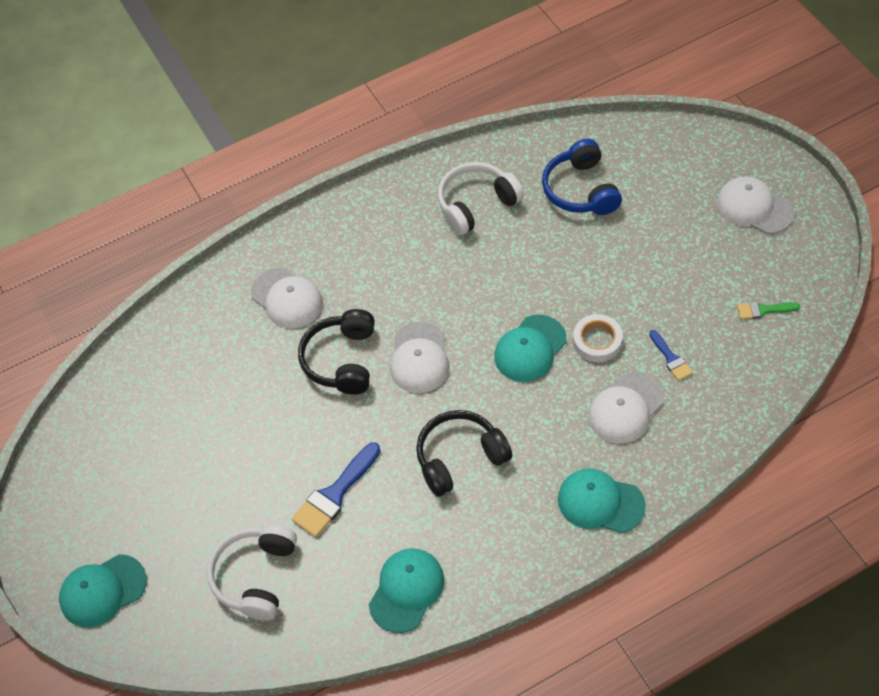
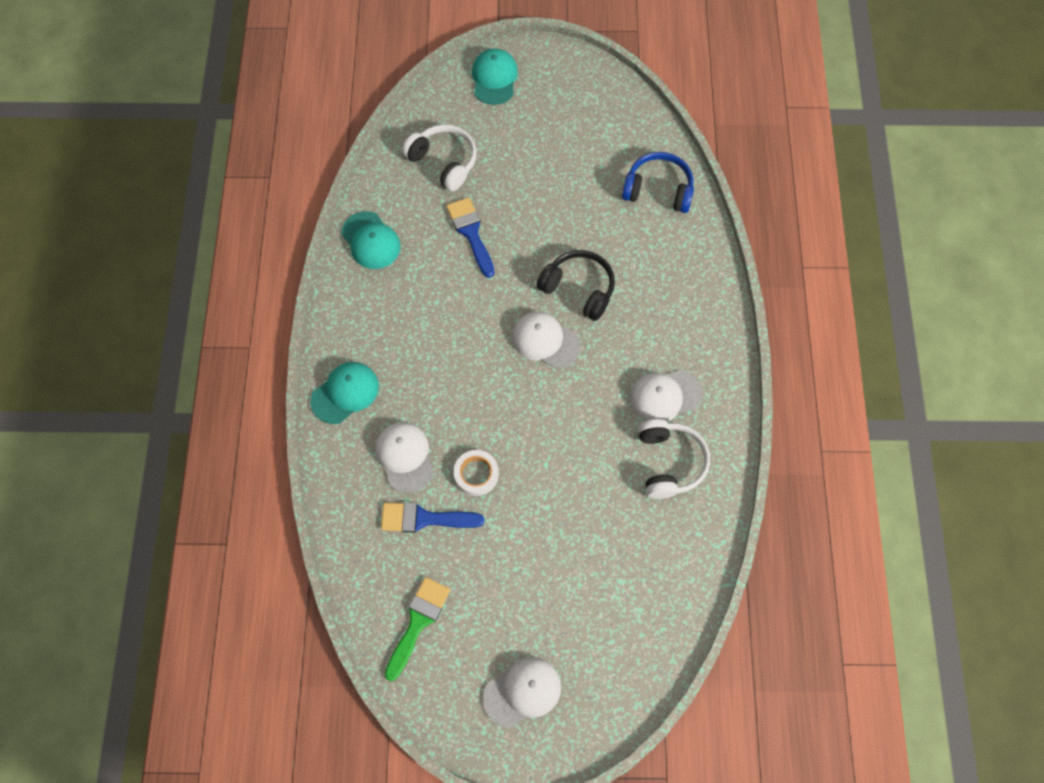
camera: 115 degrees right, 10 degrees up
(287, 298) = (660, 279): white cap -> white cap (665, 396)
(460, 458) = (444, 323): black headphones -> none
(530, 349) = (502, 421): turquoise cap -> none
(580, 190) = (633, 556): blue headphones -> blue headphones (658, 190)
(671, 358) = (424, 518): blue brush -> blue brush, size x1.78
(763, 310) = (418, 622): green brush -> green brush, size x1.78

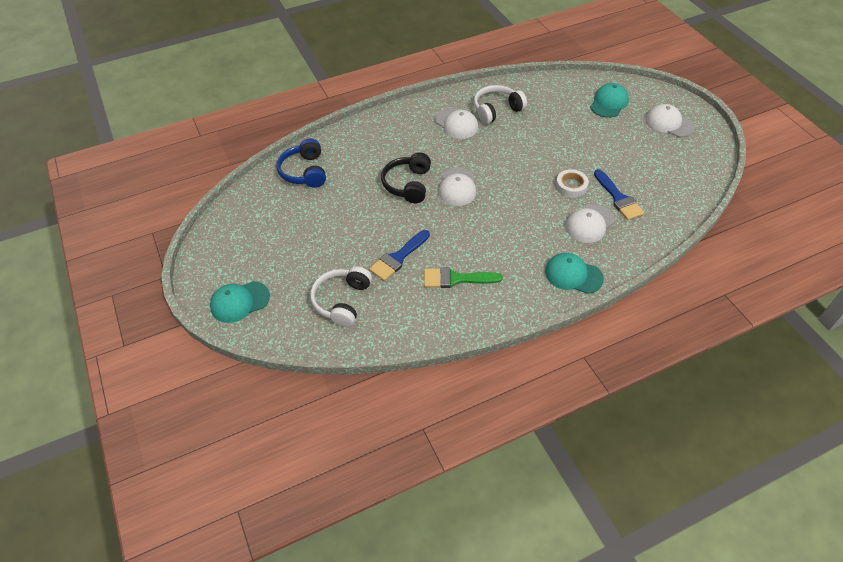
camera: 115 degrees left, 15 degrees down
(371, 240) = (442, 317): turquoise cap -> turquoise cap (609, 103)
(418, 622) = (677, 176): green brush -> green brush (456, 279)

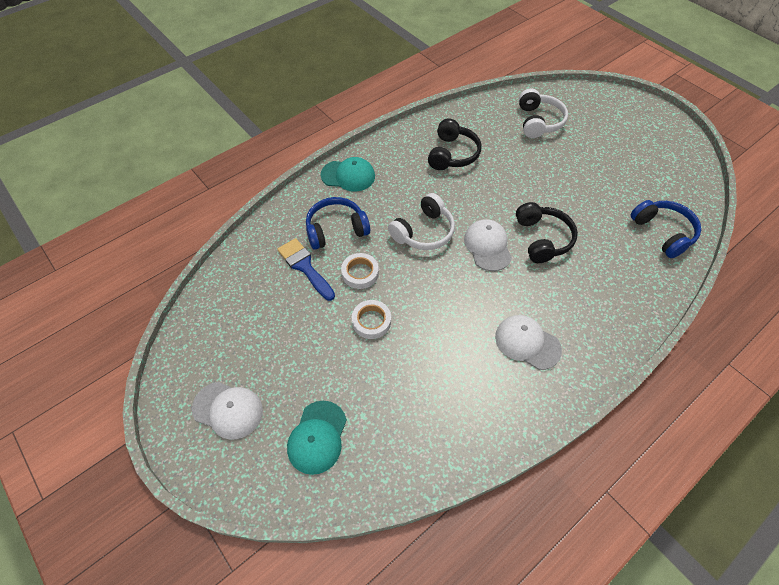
camera: 165 degrees right, 5 degrees up
(239, 302) = (618, 107): turquoise cap -> none
(398, 258) = (512, 162): blue brush -> none
(456, 279) = (452, 154): green brush -> black headphones
(496, 110) = (482, 382): white headphones -> white headphones (423, 232)
(566, 153) = (371, 321): none -> white tape
(589, 223) = (336, 229): white cap -> blue headphones

